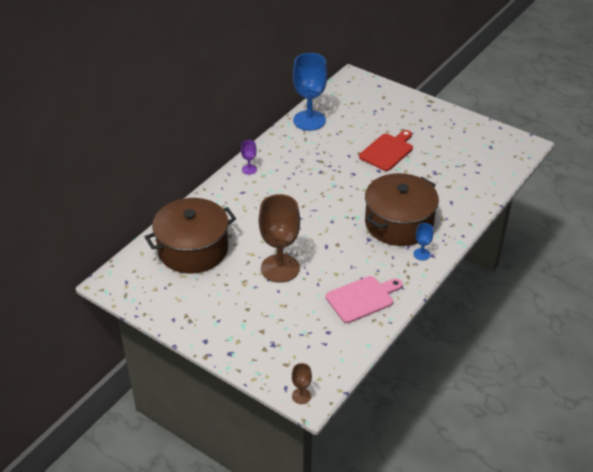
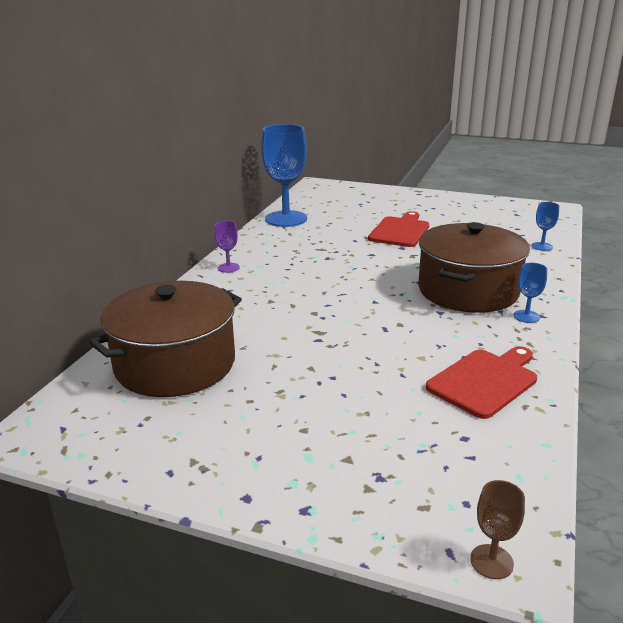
camera: 15 degrees left, 15 degrees down
(280, 268) = (330, 365): brown goblet -> none
(362, 298) = (485, 381): pink cutting board -> red cutting board
(482, 188) = (542, 246): none -> blue goblet

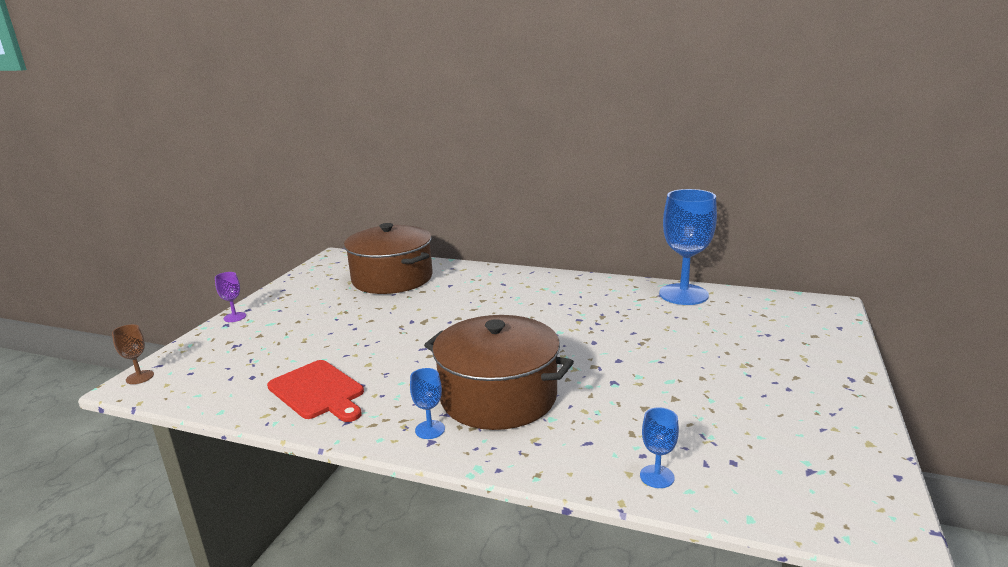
camera: 90 degrees right, 5 degrees down
(228, 268) = (548, 280): purple goblet -> purple goblet (235, 317)
(400, 231) = (674, 360): red cutting board -> none

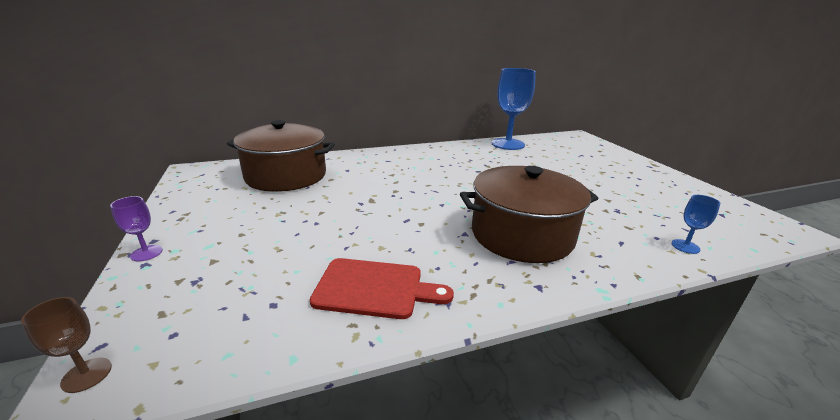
camera: 40 degrees left, 5 degrees up
(430, 429) = (522, 278): blue goblet -> none

